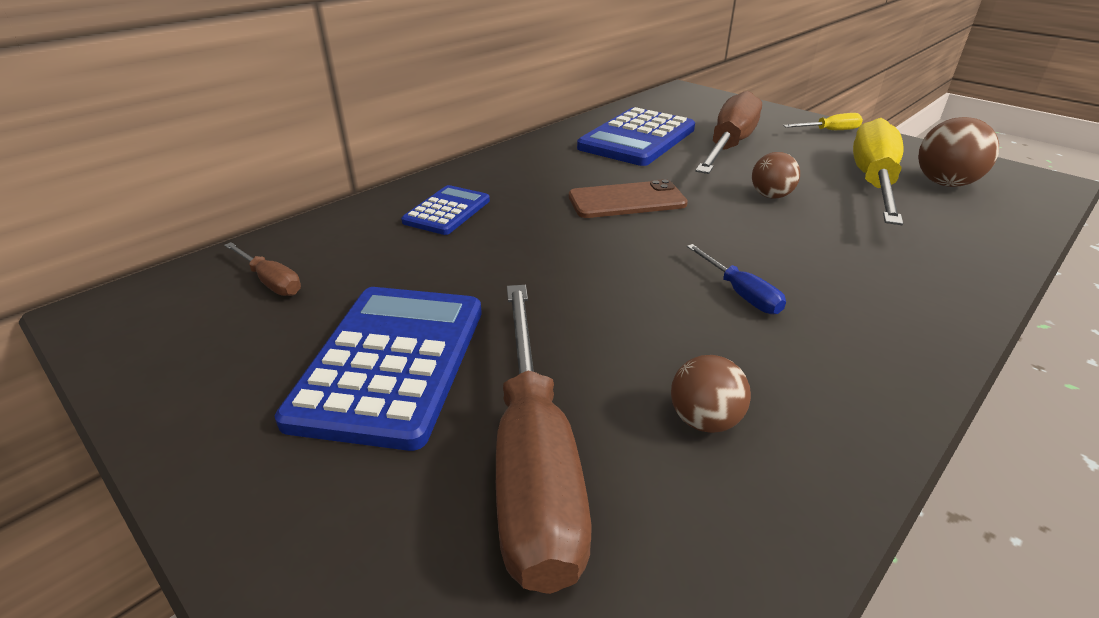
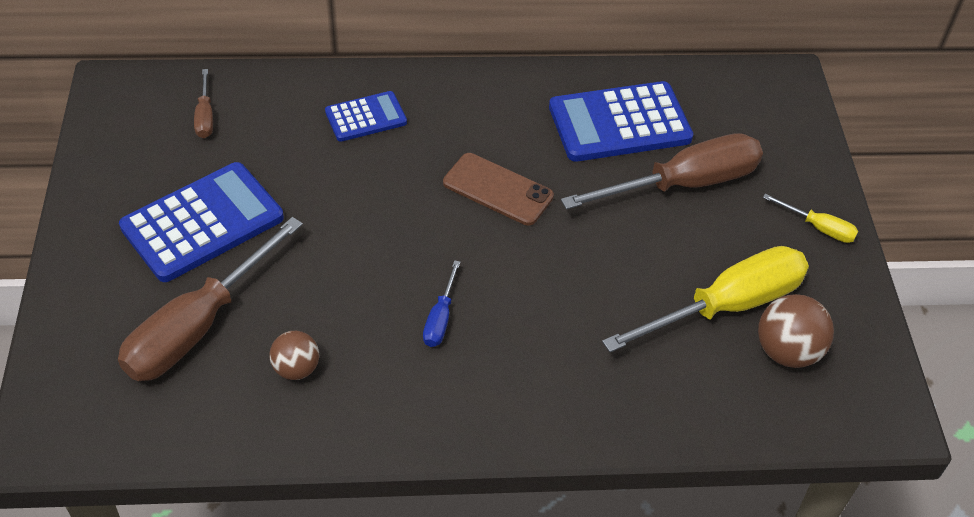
camera: 40 degrees right, 15 degrees up
(770, 196) = (612, 260): brown ball -> none

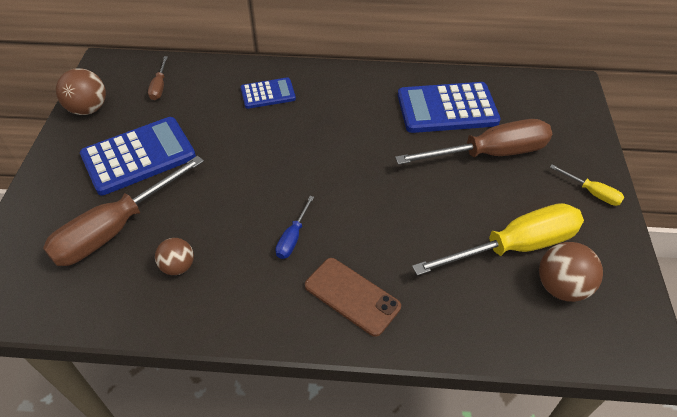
camera: 10 degrees right, 0 degrees up
(109, 157) = (88, 109): none -> brown ball
(497, 190) = (352, 148): brown phone -> brown phone (352, 296)

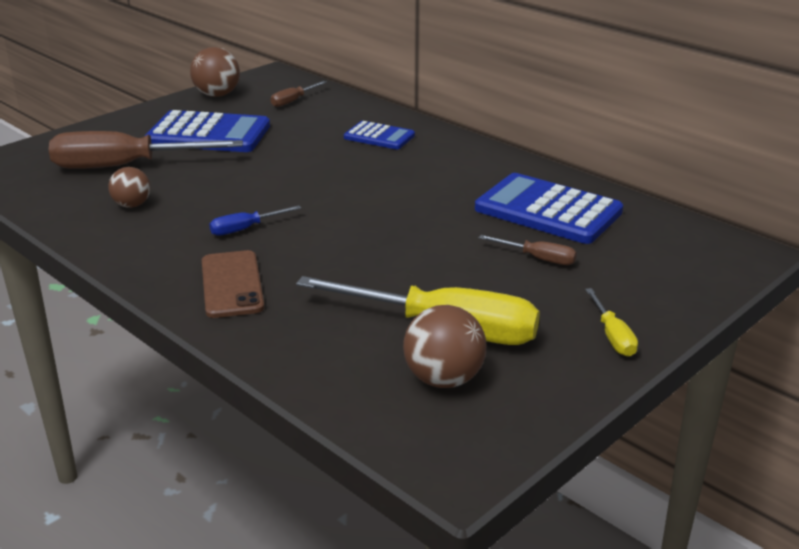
camera: 40 degrees right, 20 degrees down
(489, 154) = (538, 258): brown screwdriver -> brown screwdriver, size x0.45

